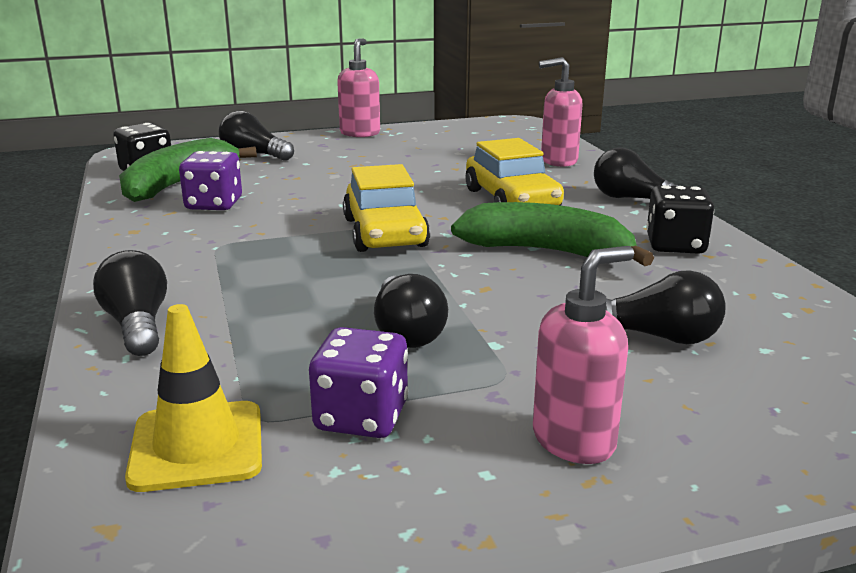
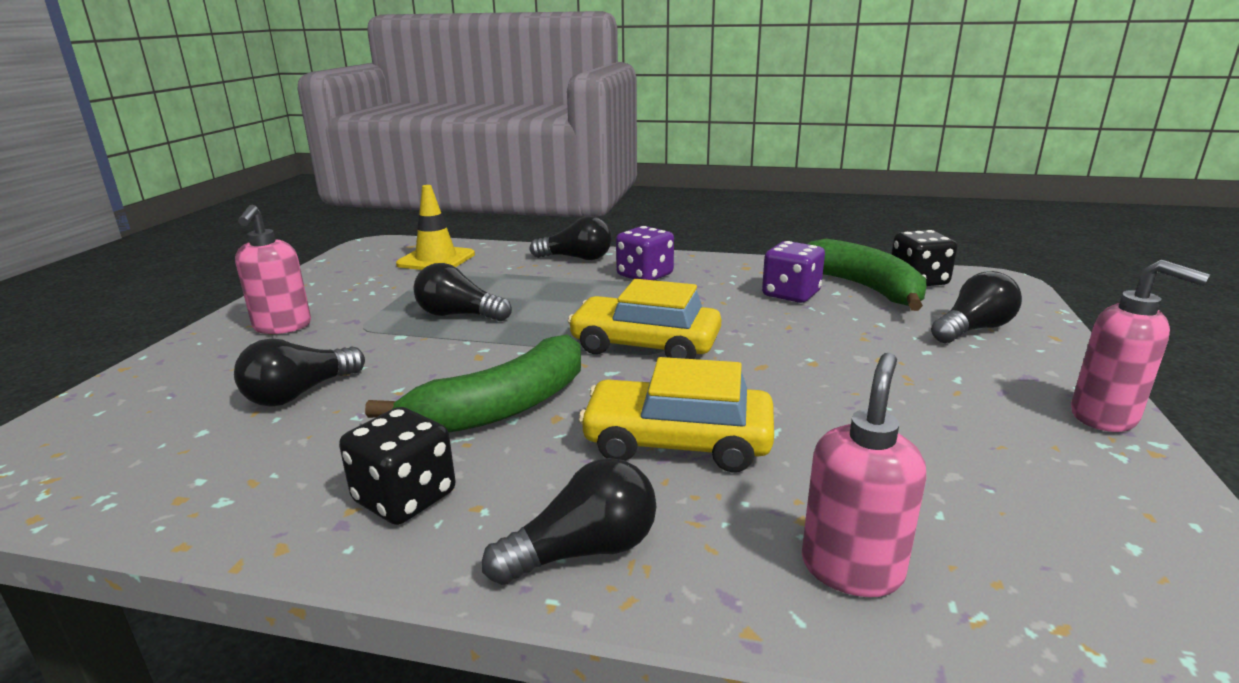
camera: 120 degrees right, 0 degrees up
(361, 417) = (397, 288): purple dice -> purple dice (645, 275)

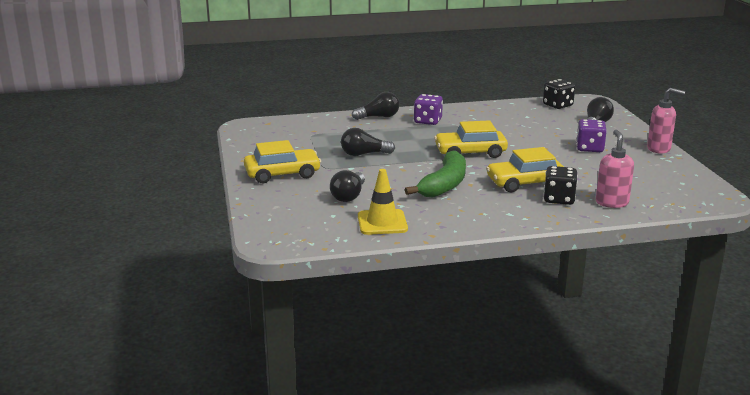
camera: 25 degrees left, 0 degrees up
(282, 327) = (282, 174): pink soap dispenser -> yellow car
(405, 497) = (452, 216): black dice -> black dice (559, 199)
(436, 259) = (300, 129): yellow traffic cone -> yellow traffic cone (382, 222)
(583, 551) = (531, 215): black light bulb -> none
(791, 294) = (508, 120): purple dice -> purple dice (589, 148)
(865, 288) = (538, 112): green banana -> none

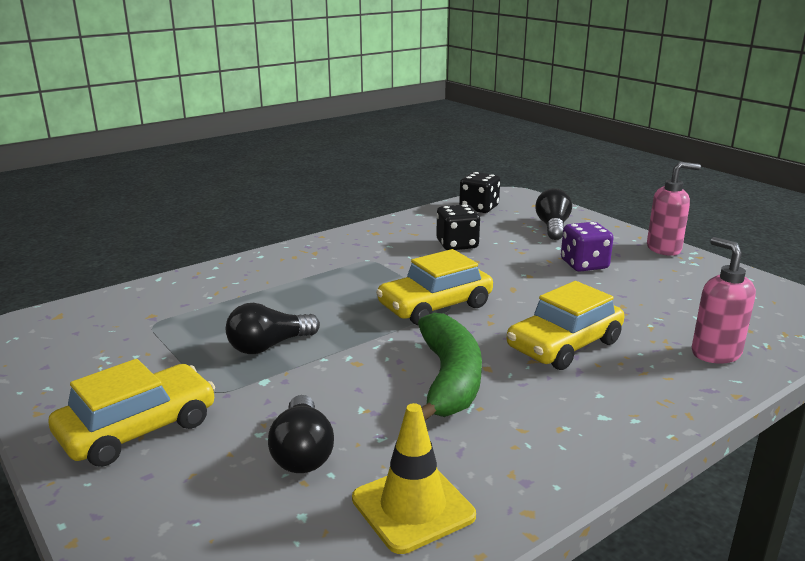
camera: 25 degrees left, 0 degrees up
(378, 117) = (247, 269): black light bulb -> none
(427, 121) = (327, 262): purple dice -> none
(559, 199) = (641, 365): black dice -> black dice (457, 244)

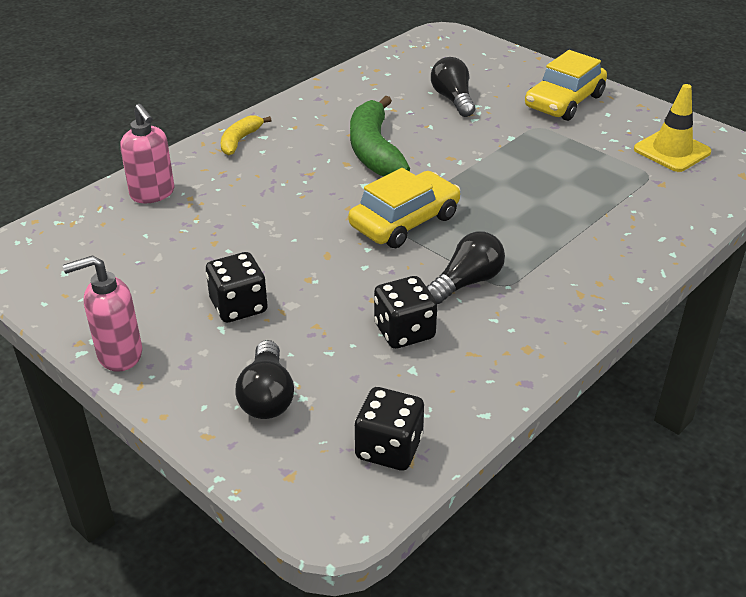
camera: 170 degrees right, 15 degrees up
(269, 346) = (530, 164): black light bulb -> black light bulb (467, 282)
(413, 507) = (378, 82): yellow traffic cone -> yellow traffic cone (672, 151)
(564, 345) = (282, 189): yellow car -> none
(584, 264) = (239, 306): purple dice -> black dice
(635, 412) = (240, 140): none -> yellow banana

